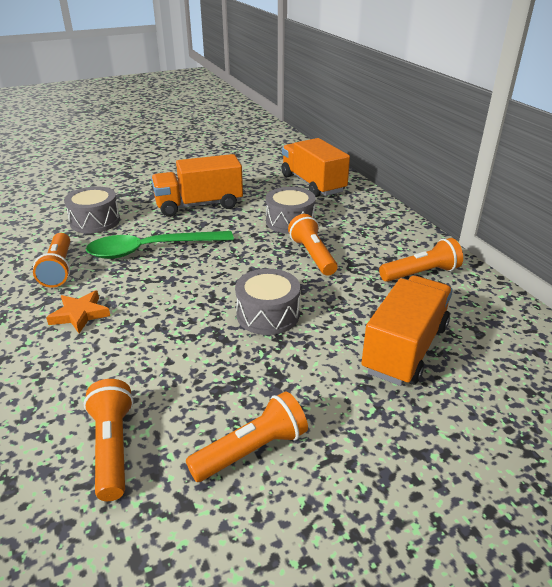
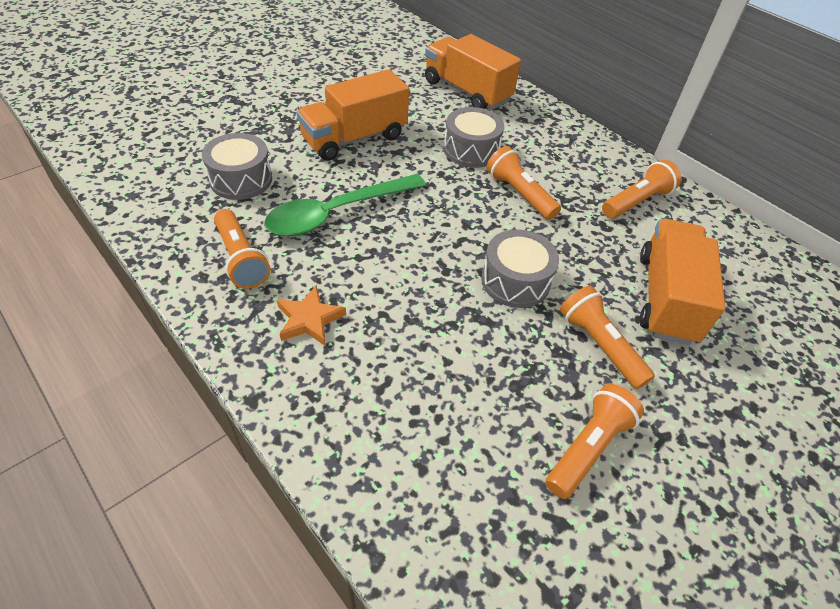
camera: 20 degrees left, 15 degrees up
(113, 447) = (452, 480): orange flashlight -> orange flashlight (599, 345)

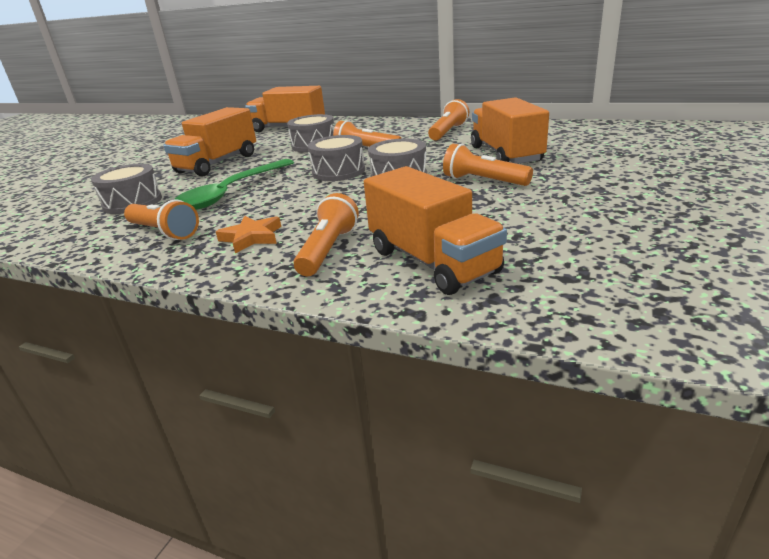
camera: 20 degrees left, 20 degrees down
(443, 477) = (432, 262): none -> orange truck
(462, 229) = (338, 171): none -> grey drum
(588, 448) = (521, 216): orange flashlight -> orange flashlight (328, 250)

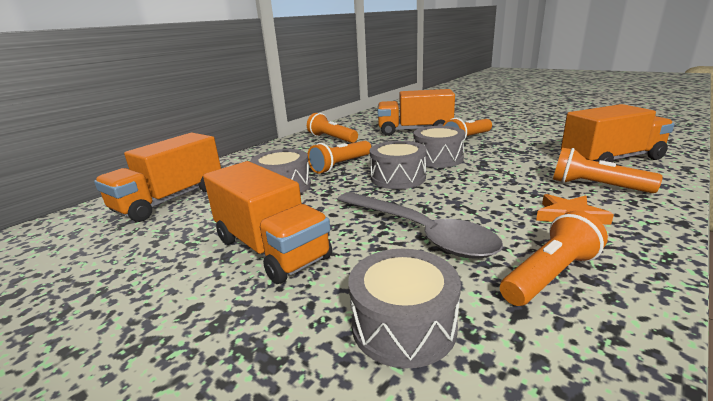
camera: 75 degrees left, 5 degrees down
(231, 192) = (419, 232): green spoon -> grey spoon

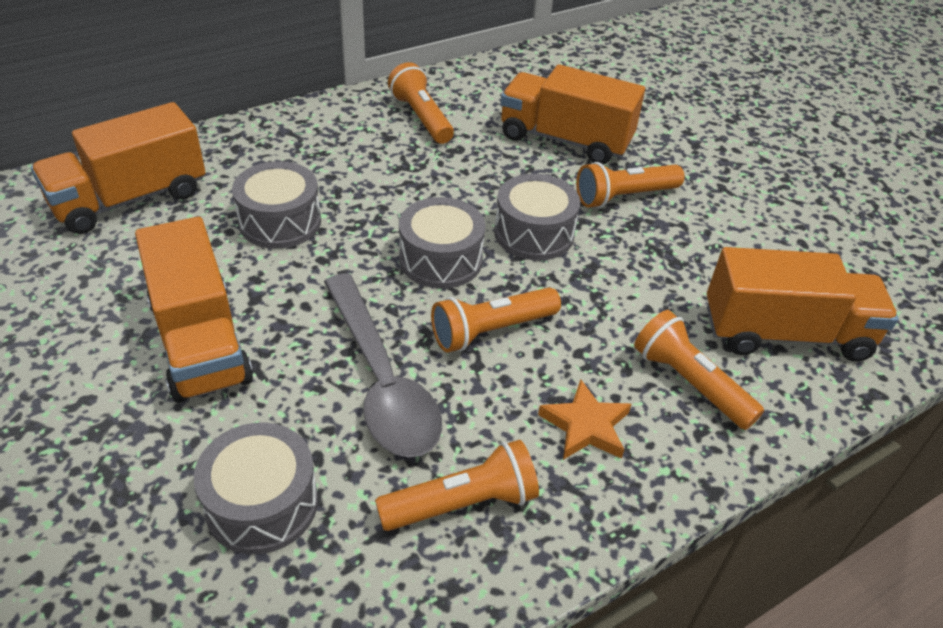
camera: 15 degrees right, 20 degrees up
(341, 165) = (386, 198): orange flashlight -> orange flashlight (491, 330)

